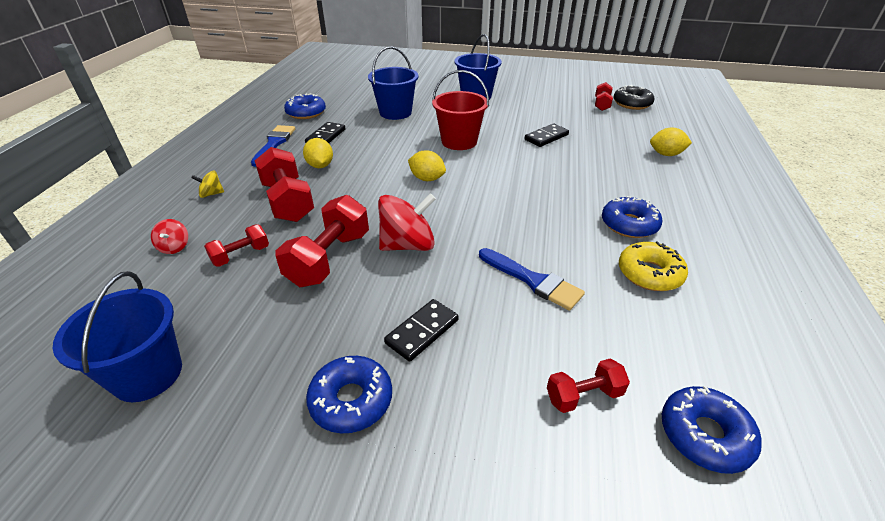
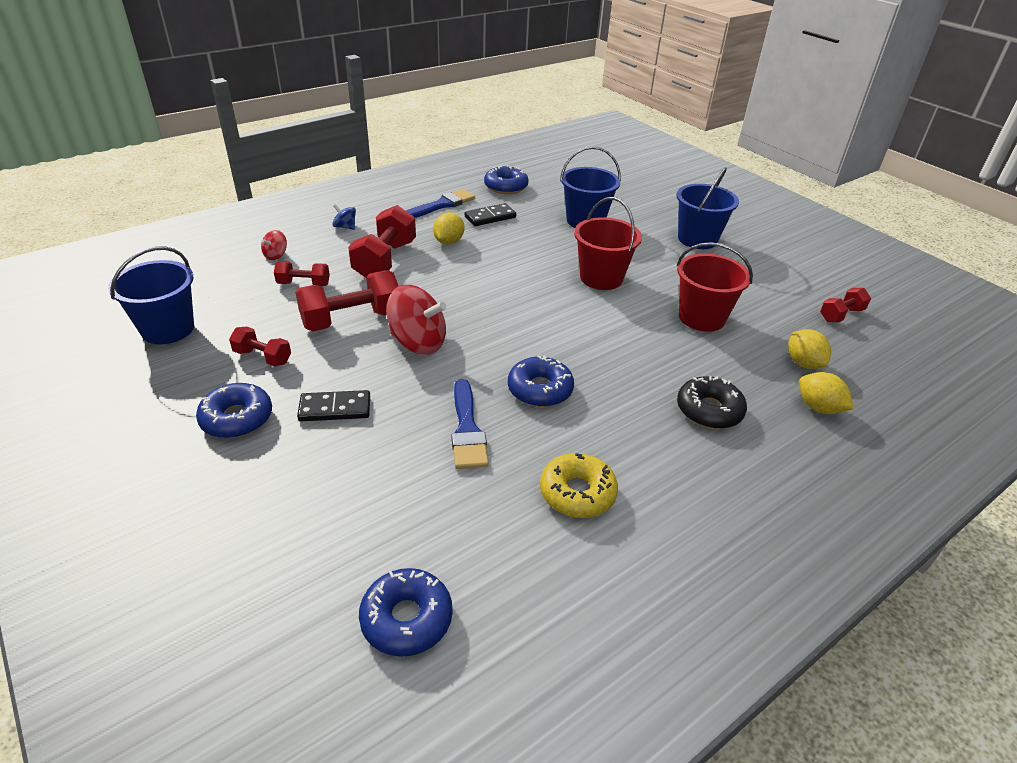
camera: 40 degrees right, 0 degrees up
(211, 194) = (345, 227): yellow spinning top -> blue spinning top
(427, 179) = (516, 297): yellow lemon -> yellow lemon (803, 363)
(546, 137) = (701, 317): black domino -> red bucket
(583, 395) = (369, 527): red dumbbell -> red dumbbell (263, 357)
(629, 224) = (637, 444): blue donut -> blue donut (540, 389)
(632, 104) = (887, 333): black donut -> black donut (709, 410)

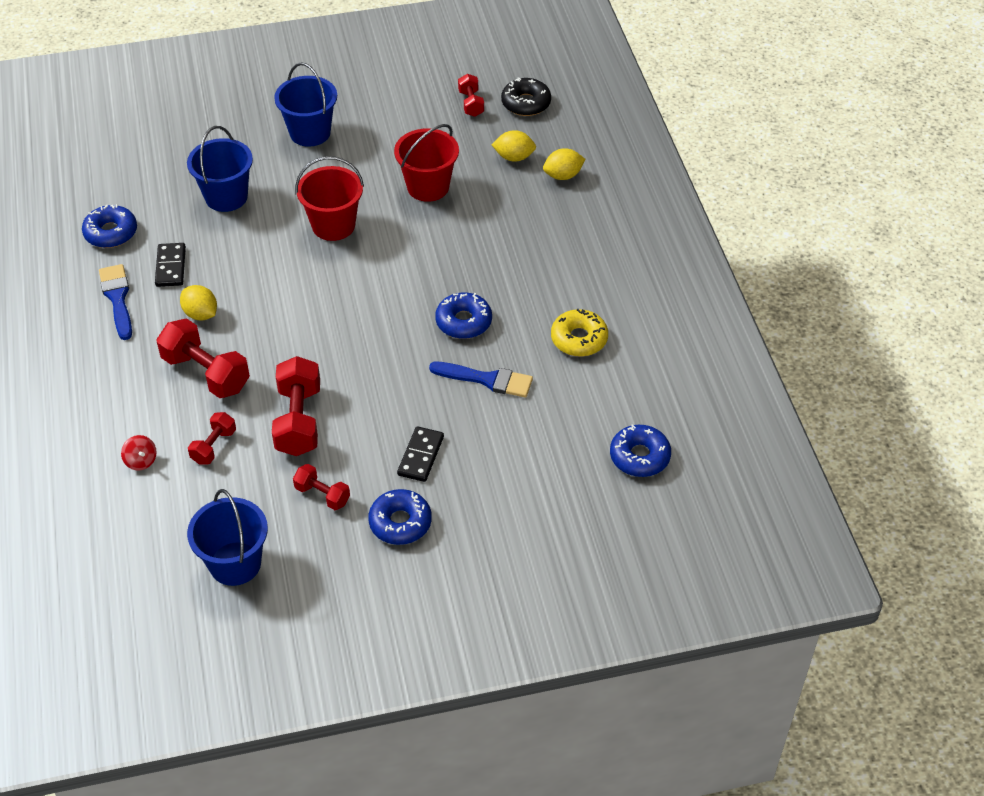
camera: 65 degrees left, 10 degrees up
(263, 357) = (322, 495): red dumbbell -> red dumbbell turned 75 degrees clockwise
(345, 227) = (114, 391): blue spinning top -> none
(418, 343) = (360, 381): red spinning top -> none
(709, 410) = (536, 235): black donut -> black donut (526, 103)

